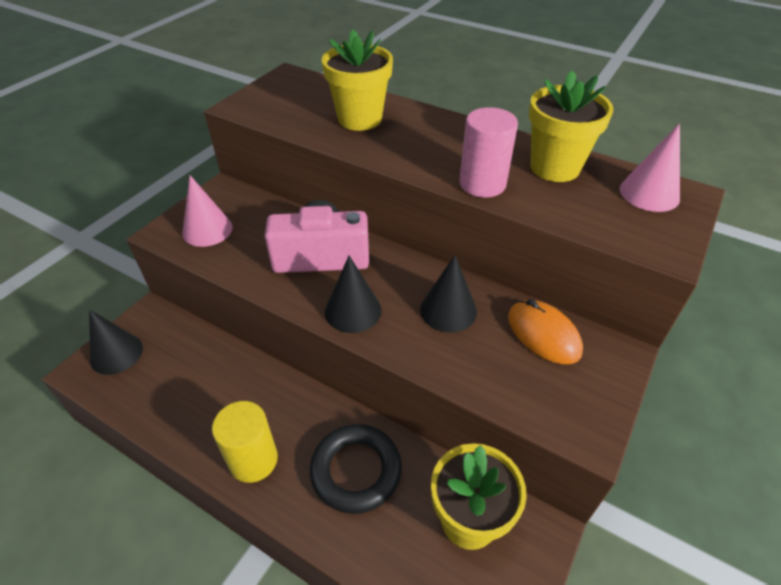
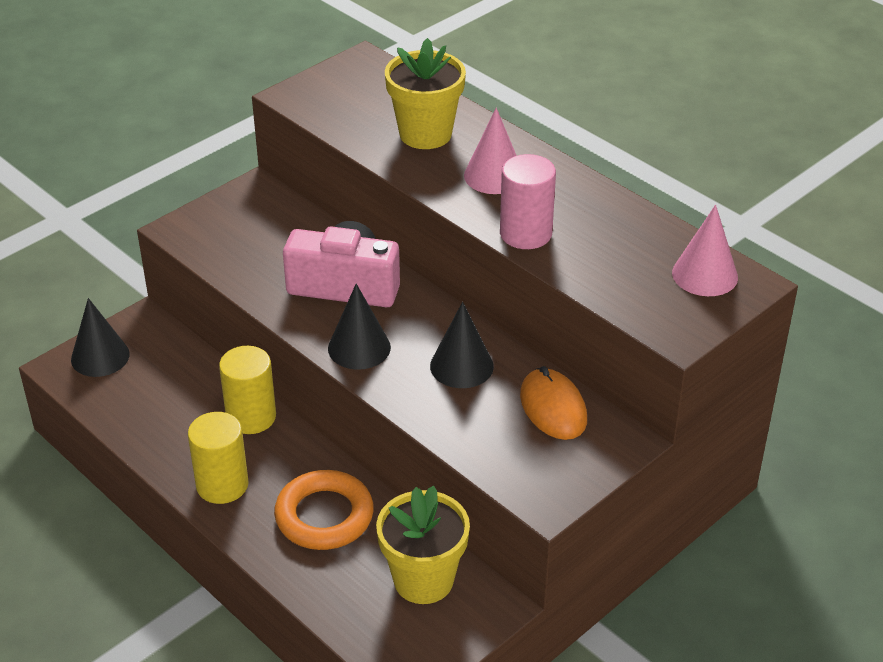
camera: 15 degrees right, 5 degrees down
(207, 230) = (227, 234): pink cone -> pink cone (494, 176)
(263, 383) = (251, 417): none -> yellow cylinder
(356, 471) = (324, 516): black ring -> orange ring
(555, 167) = (618, 228): yellow flower pot -> none

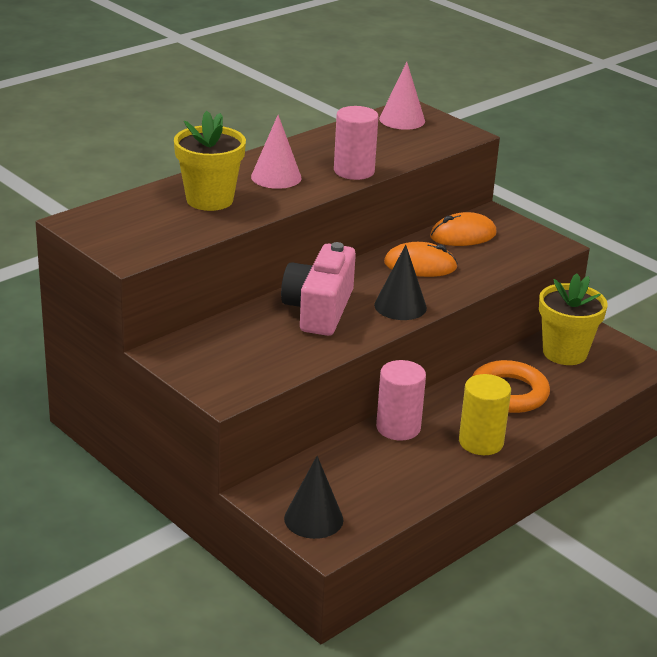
camera: 90 degrees left, 10 degrees down
(251, 417) = (398, 428): yellow cylinder -> pink cylinder
(461, 366) = (420, 265): black cone -> orange mouse

